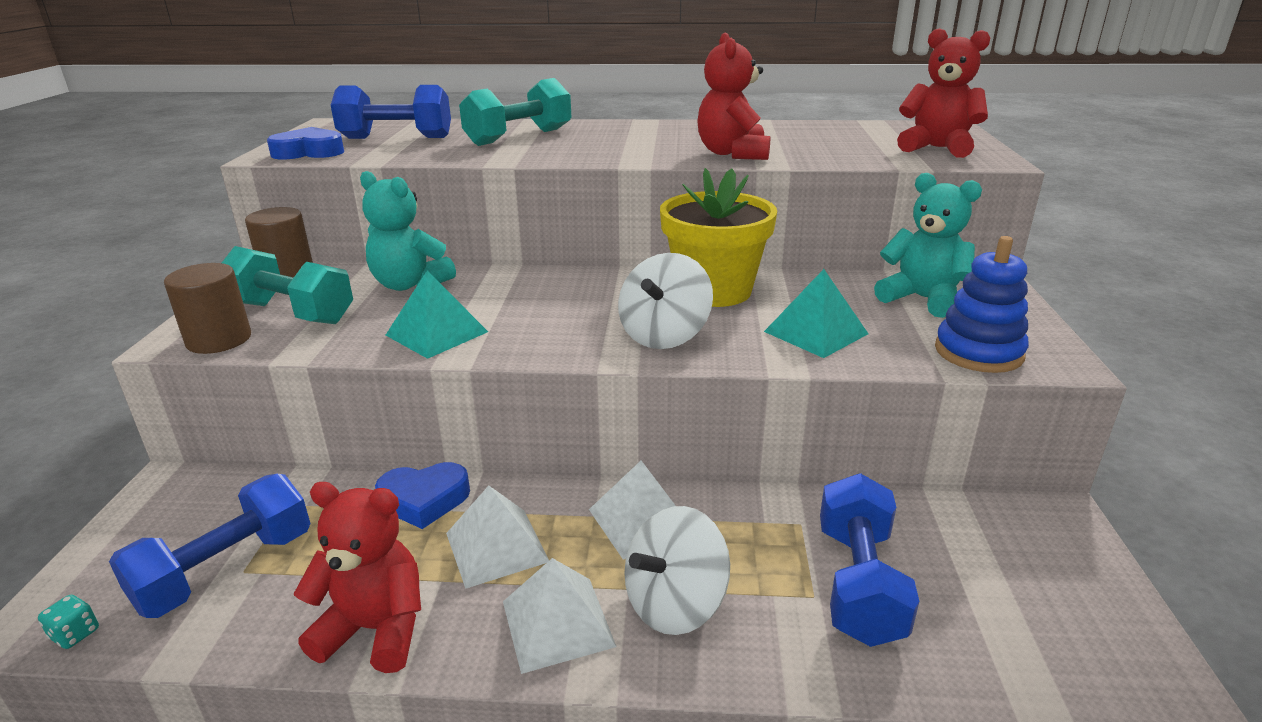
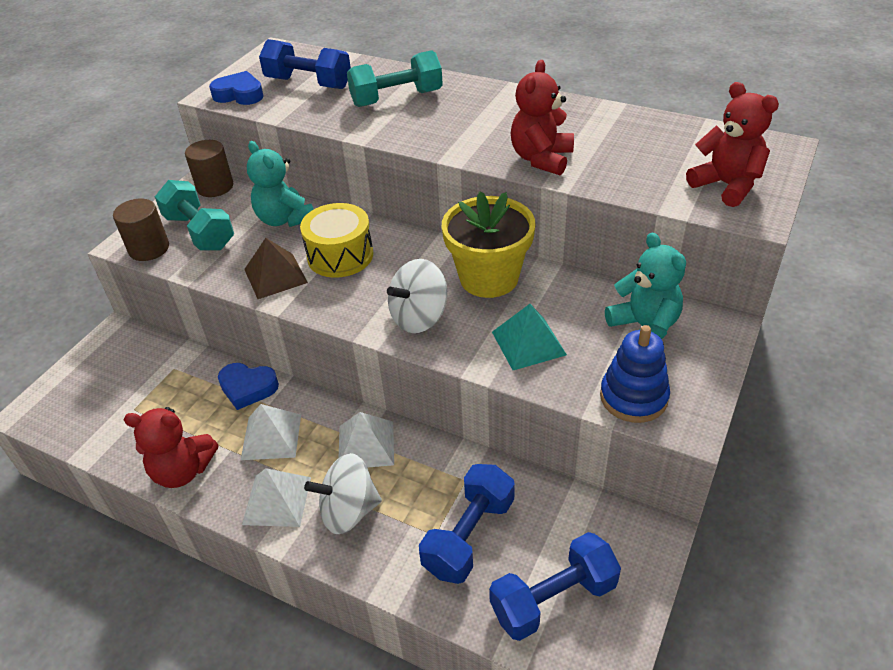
camera: 25 degrees right, 15 degrees up
(75, 634) = (45, 424): turquoise dice -> none
(226, 570) = (125, 406): blue dumbbell -> blue dumbbell (553, 599)
(375, 629) = (183, 471): red teddy bear -> red teddy bear turned 150 degrees clockwise
(436, 333) = (275, 276): turquoise pyramid -> brown pyramid
(512, 302) = (340, 256): none -> yellow drum

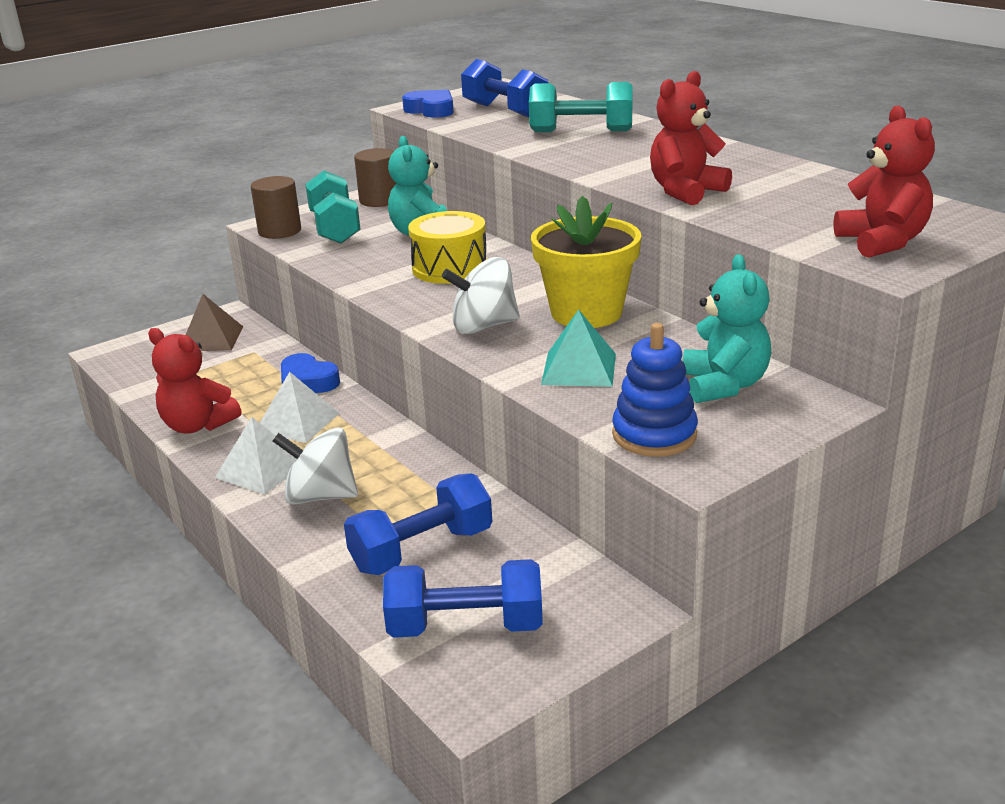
camera: 25 degrees right, 15 degrees down
(275, 276) = (374, 270): brown pyramid -> brown pyramid (211, 338)
(366, 445) = (381, 452): white pyramid -> none

